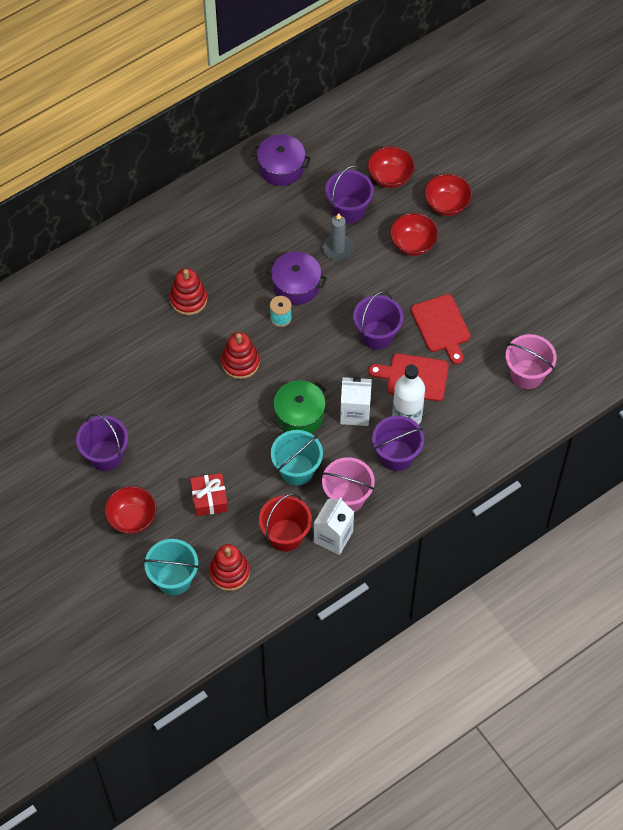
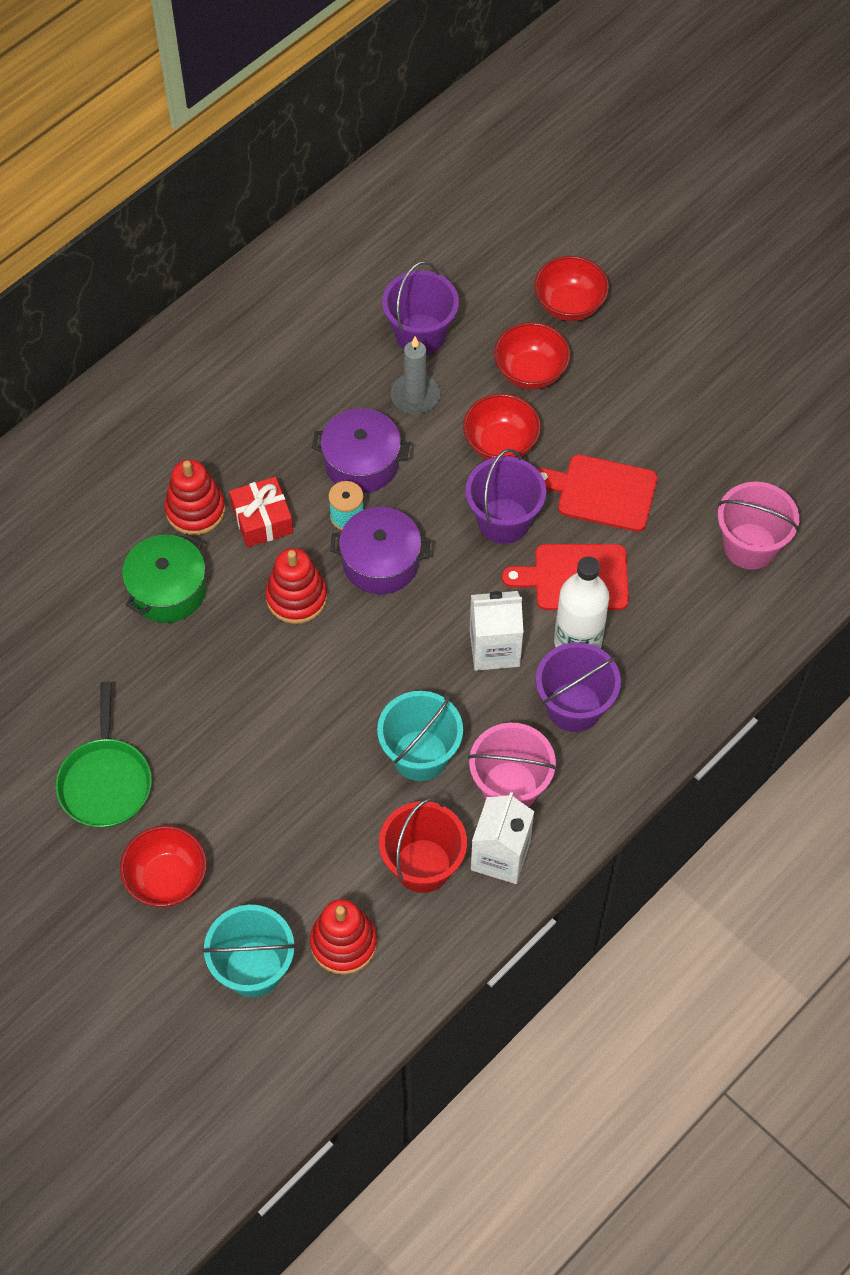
camera: 10 degrees left, 0 degrees up
(105, 455) = (105, 782): purple bucket -> green pan
(209, 499) = (287, 826): red gift -> red gift (262, 520)
(281, 167) = (303, 285): purple pot -> purple pot (380, 562)
(299, 414) = (407, 666): green pot -> green pot (168, 589)
(390, 177) = (474, 276): red bowl -> red bowl (500, 444)
(441, 326) = (601, 492): red cutting board -> red cutting board turned 135 degrees clockwise

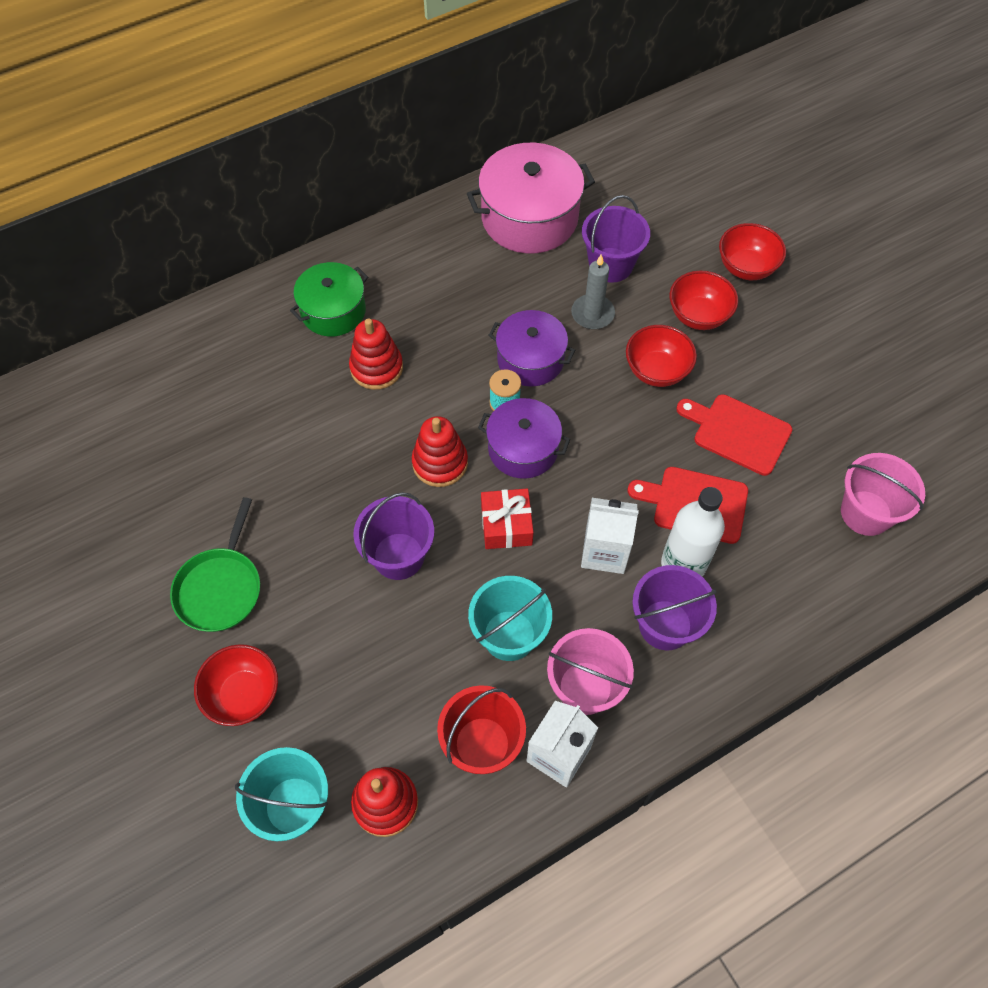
camera: 15 degrees right, 0 degrees up
(168, 589) = (331, 430): green pot -> green pot (333, 311)
(262, 520) = (430, 389): red gift -> red gift (506, 525)
(314, 298) = (529, 218): none -> pink pot
(503, 521) = (642, 438): purple bucket -> purple bucket (398, 556)

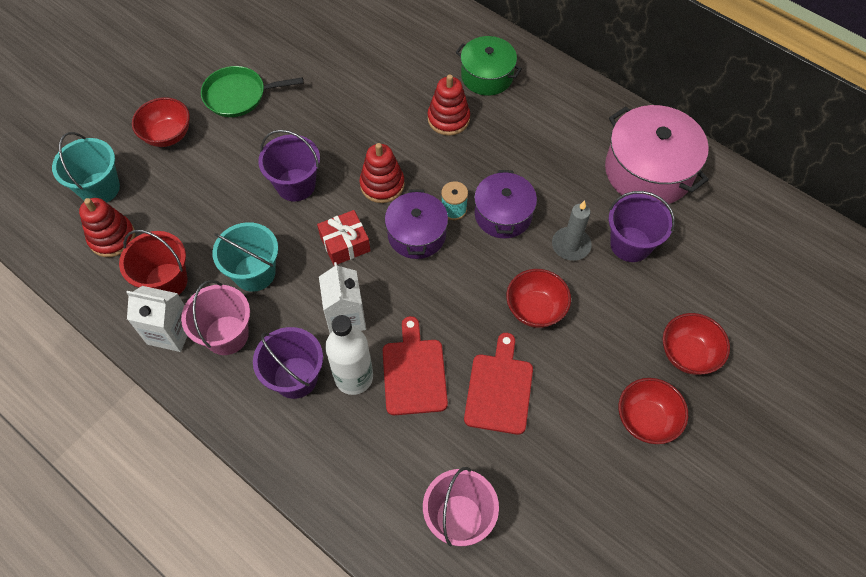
camera: 70 degrees right, 0 degrees up
(698, 315) = (611, 327): red bowl -> red bowl (646, 419)

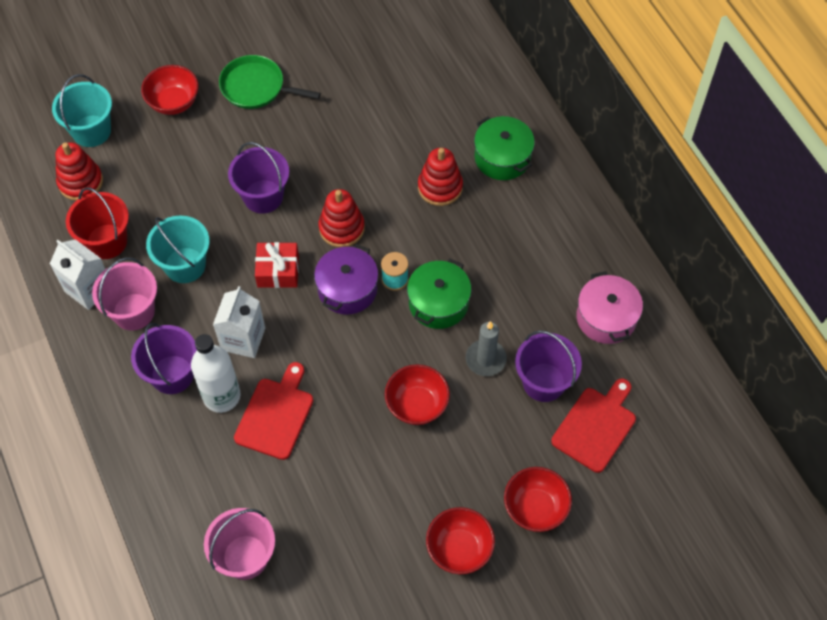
camera: 25 degrees right, 0 degrees up
(499, 389) = (342, 463): red cutting board -> red cutting board (596, 426)
(503, 214) = (438, 303): purple pot -> green pot
(648, 171) = (606, 317): pink pot -> pink pot, size x0.64

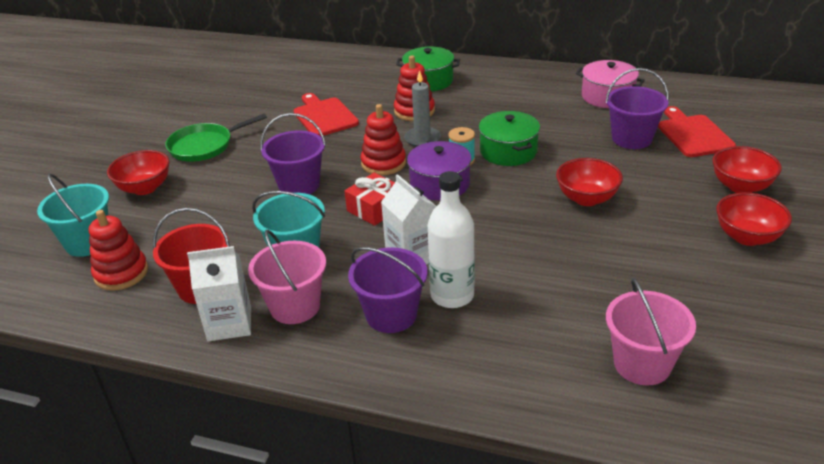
camera: 45 degrees left, 25 degrees down
(276, 415) = (509, 273): red cutting board -> red cutting board (324, 116)
(485, 359) = (582, 153): grey candle -> grey candle (422, 139)

